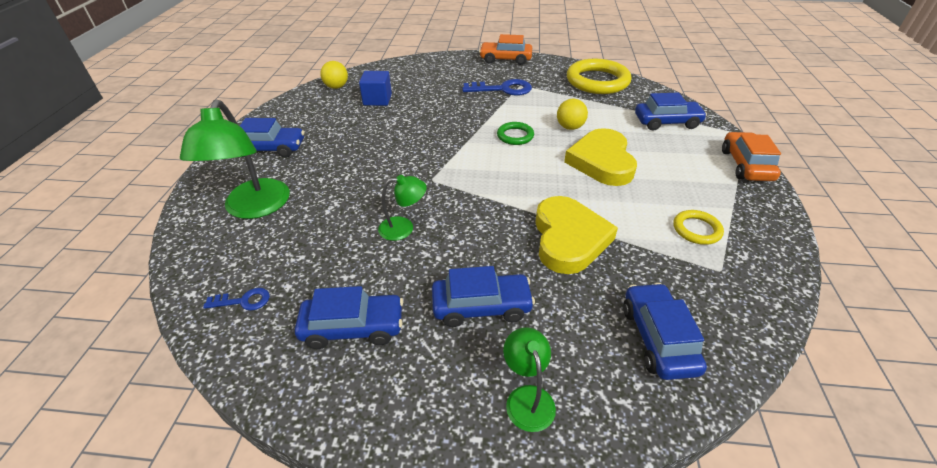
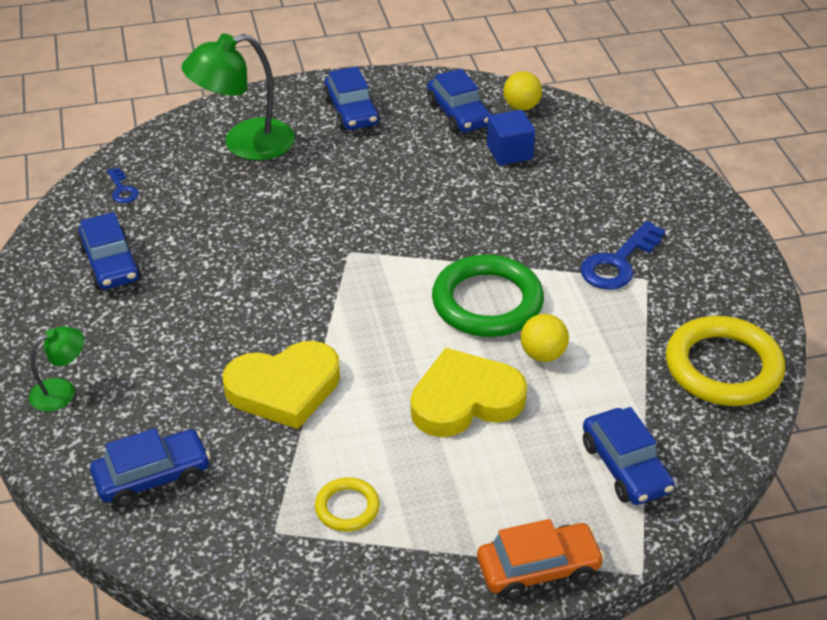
camera: 70 degrees right, 0 degrees up
(404, 228) = (254, 255): green lamp -> none
(481, 306) = (158, 339): blue car -> blue car (458, 114)
(502, 89) = (618, 262): blue key -> blue key turned 60 degrees clockwise
(505, 59) = (729, 243): orange car -> none
(515, 136) = (487, 302): green ring -> green ring, size x2.01

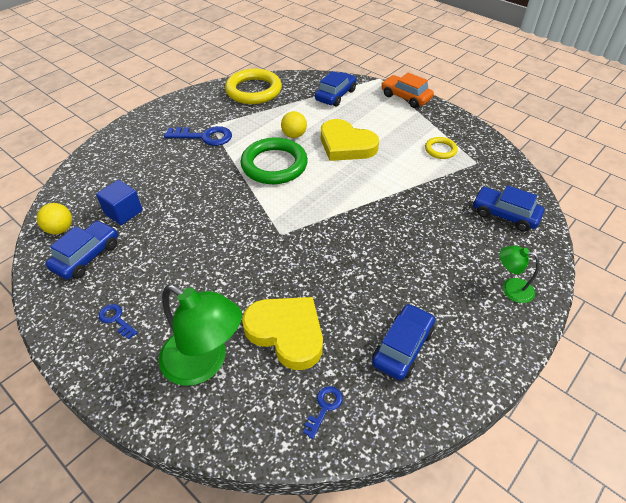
camera: 125 degrees left, 5 degrees up
(284, 388) = (405, 202): yellow heart -> yellow heart (287, 333)
(351, 112) = (116, 319): blue car -> blue key

